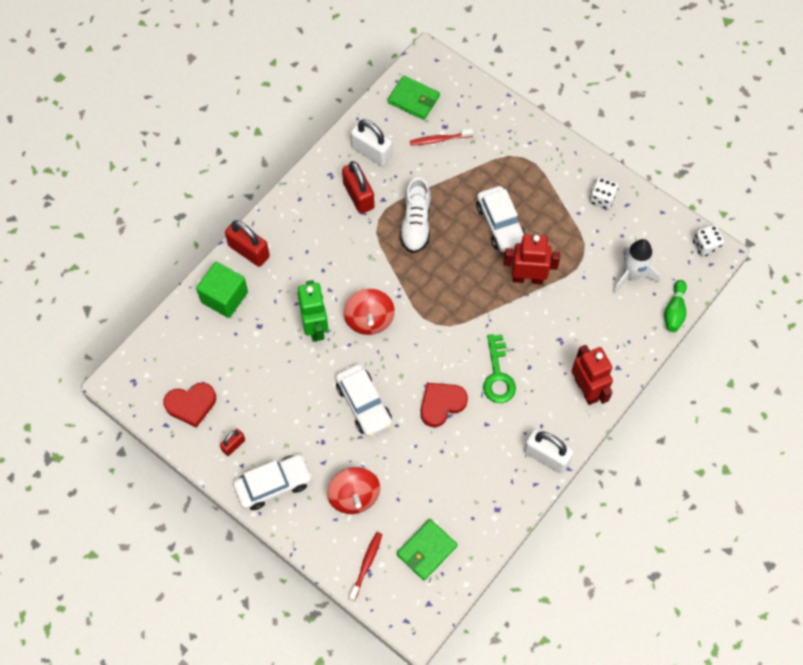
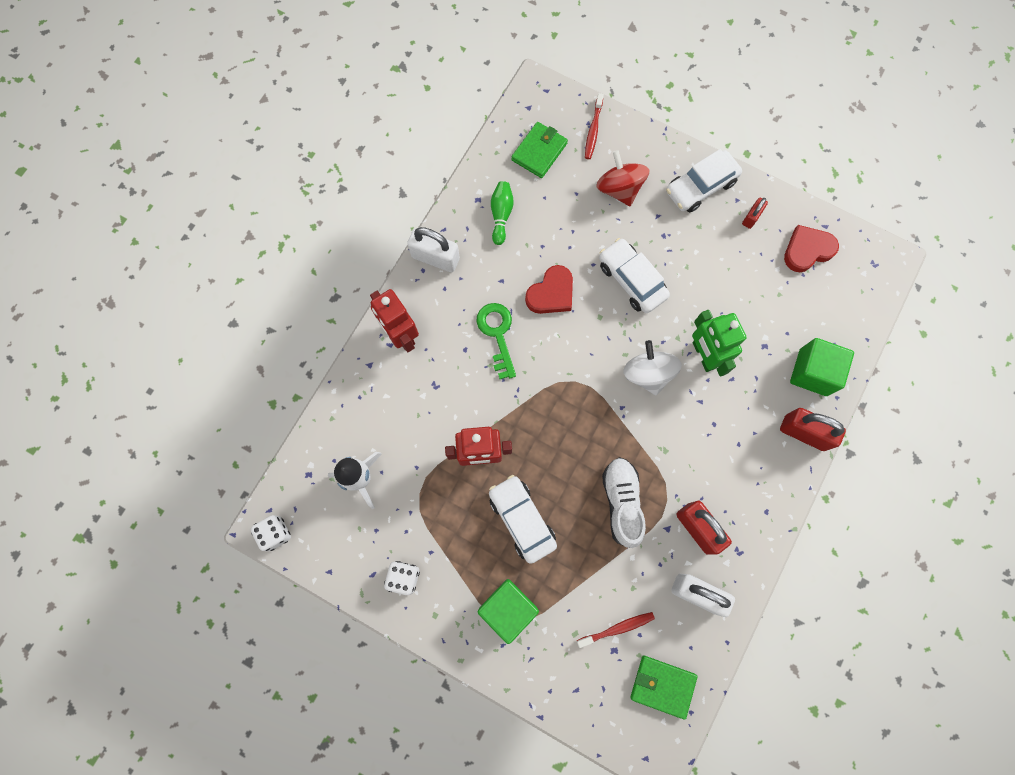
camera: 170 degrees right, 10 degrees up
(369, 319) = (648, 373): red spinning top -> white spinning top
(522, 165) = (508, 608): none -> green cube
(674, 311) = (310, 442): green bowling pin -> green bowling pin (501, 215)

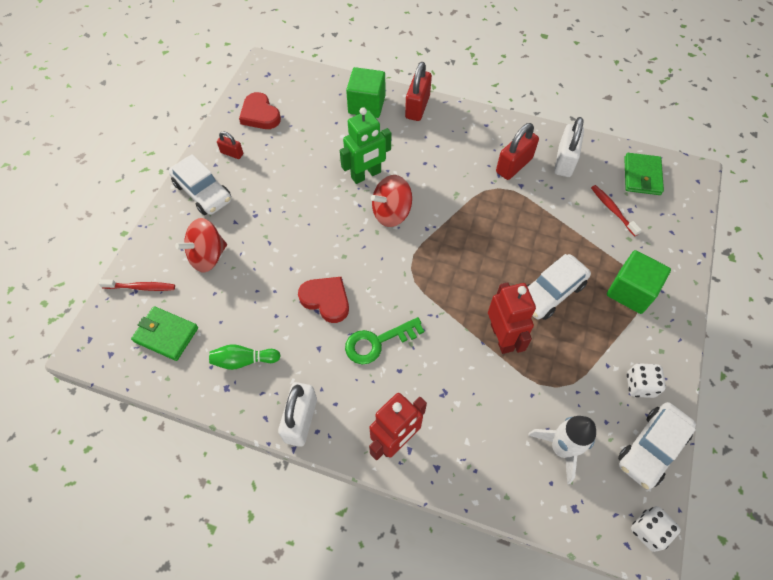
camera: 100 degrees left, 15 degrees down
(621, 502) = (510, 219): white shoe -> none
(631, 280) = (303, 235): white car -> white car (651, 448)
(648, 373) = (391, 213): white spinning top -> red spinning top

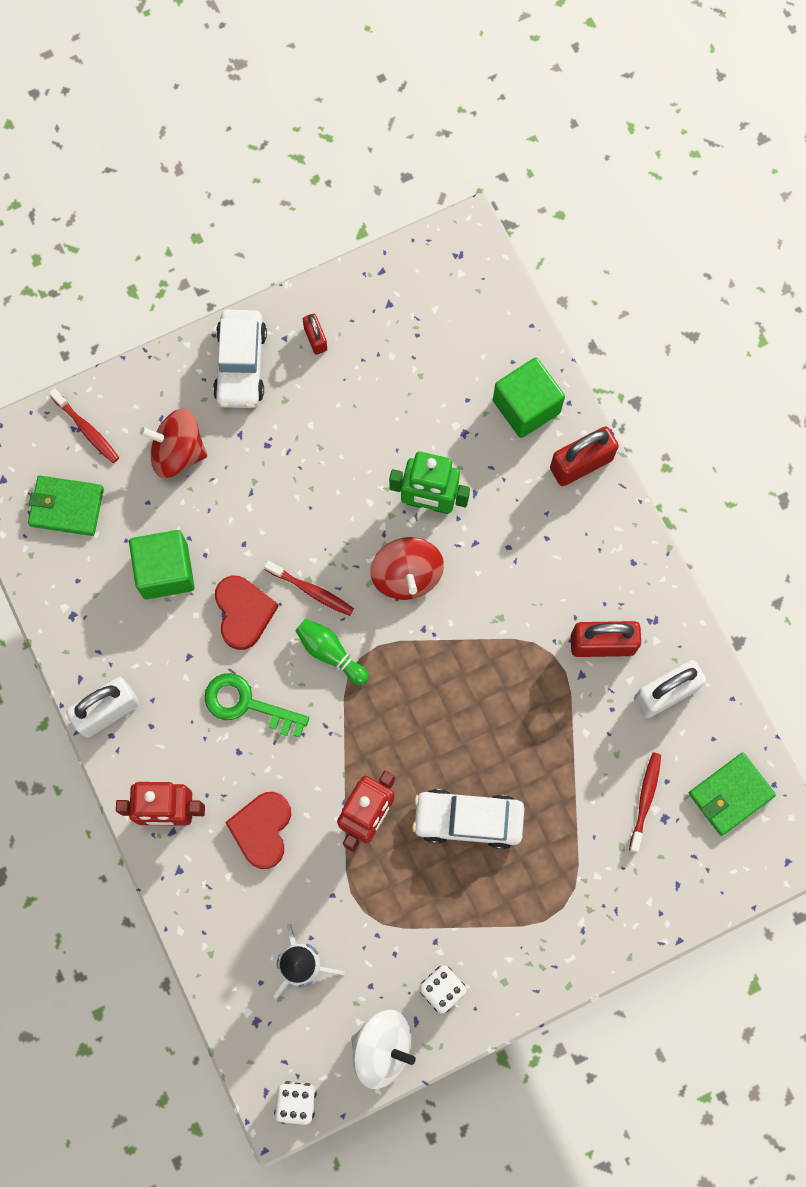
camera: 45 degrees right, 15 degrees up
(166, 334) = (67, 507): green wallet -> green wallet turned 60 degrees counterclockwise
(244, 360) = (111, 603): green bowling pin -> green bowling pin (330, 653)
(260, 114) = (394, 310): red heart -> red heart (262, 829)
(351, 259) = (311, 591): none -> red toothbrush
(391, 213) = (407, 575): red spinning top -> red spinning top turned 120 degrees counterclockwise
(630, 291) = (549, 899): green cube -> green cube (165, 571)
(651, 448) = (382, 1047): white car -> white spinning top

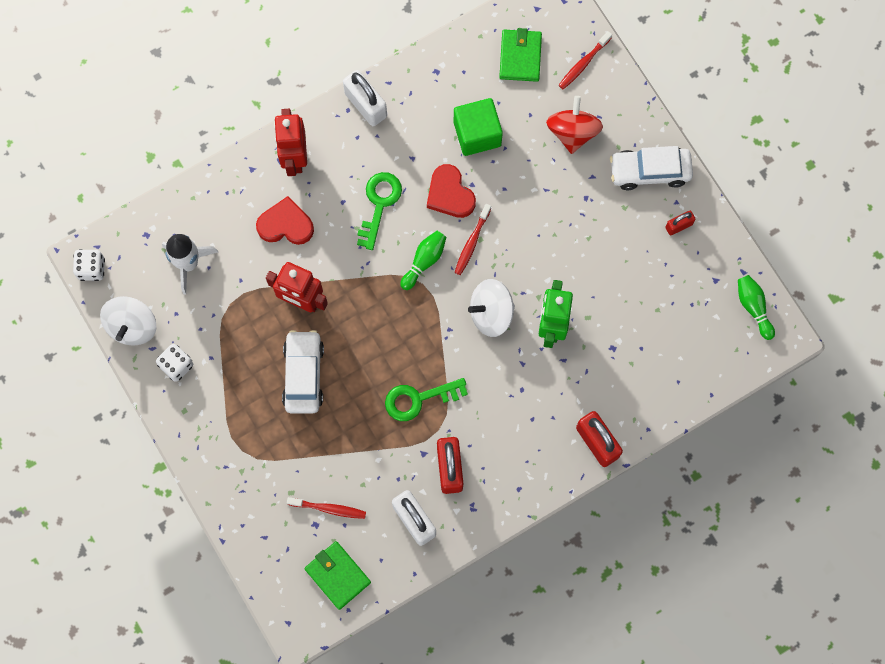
camera: 85 degrees right, 0 degrees up
(243, 613) = (450, 194): red heart -> red heart turned 75 degrees clockwise
(407, 575) = (491, 313): red spinning top -> white spinning top
(427, 265) = (753, 307): none -> green bowling pin
(511, 675) = (418, 399): none -> green key
(526, 406) = (641, 395): green cube -> none

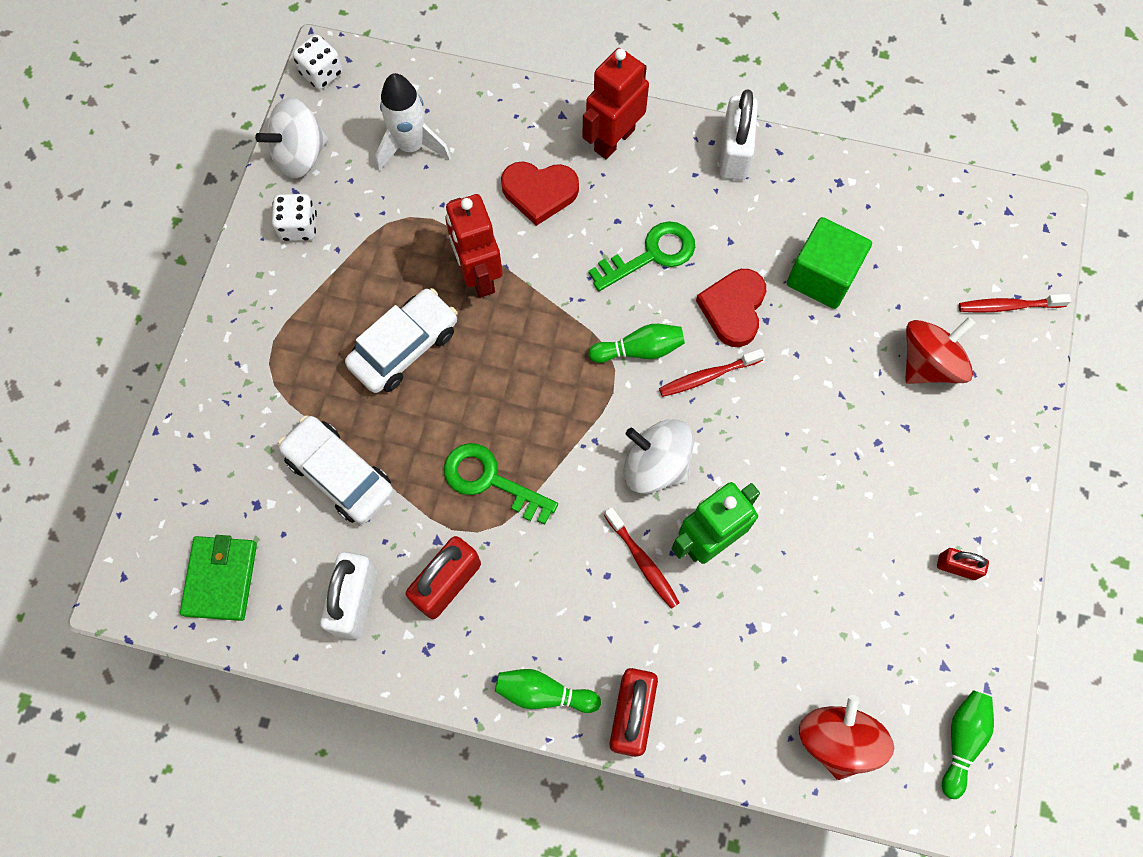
camera: 45 degrees right, 5 degrees down
(285, 224) = (539, 192): red heart -> red heart turned 135 degrees clockwise
(329, 509) = (286, 502): red toothbrush -> red toothbrush (642, 562)
(520, 57) = (943, 242): green wallet -> none
(547, 473) = (544, 693): none -> green bowling pin
(649, 171) = (978, 479): white car -> white car (339, 474)
(699, 361) = (837, 739): none -> red spinning top

